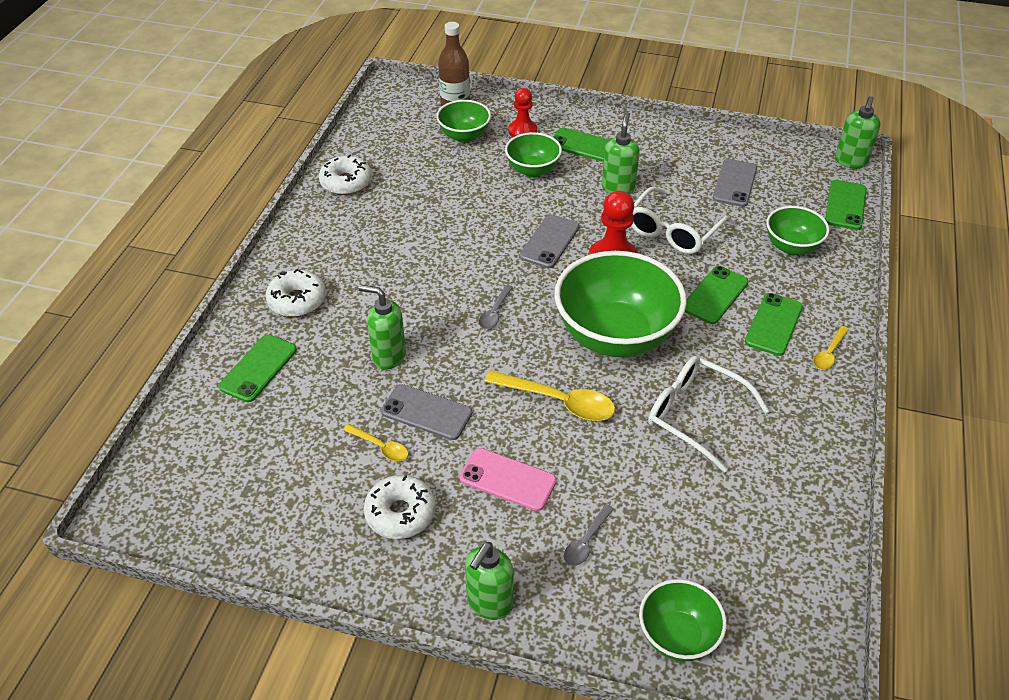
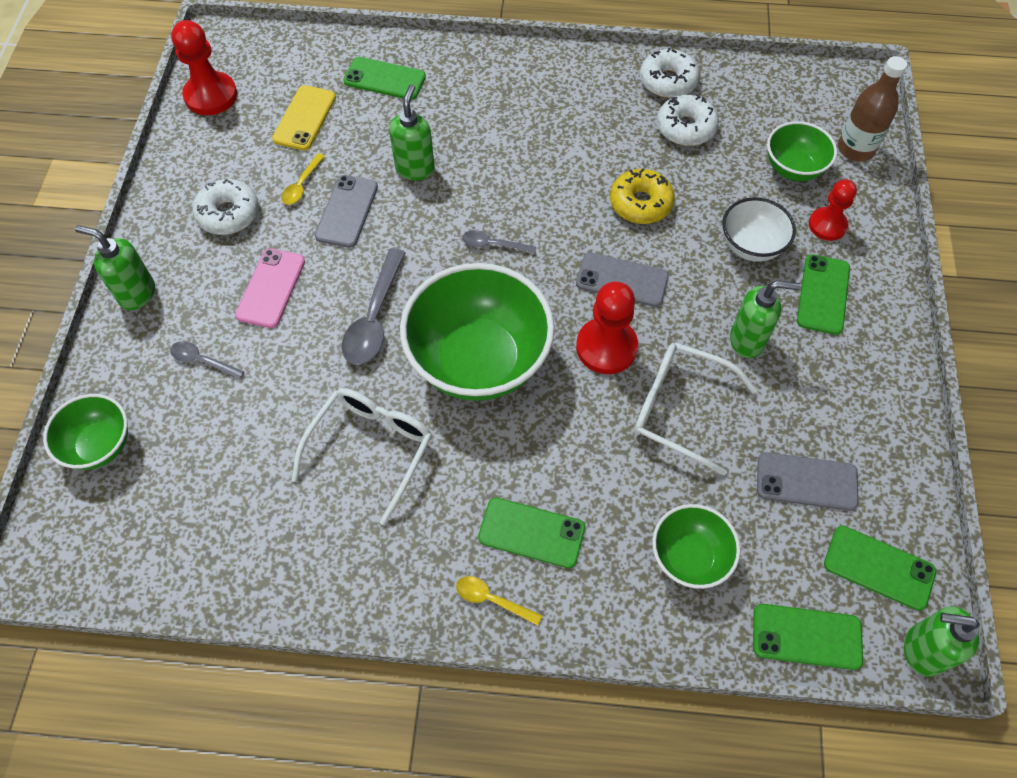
camera: 80 degrees right, 15 degrees up
(214, 526) = (211, 96): none -> red pawn
(286, 439) = (304, 118): none -> yellow phone
(297, 300) = (477, 84): white donut -> white donut (685, 128)
(474, 219) = (640, 203): none -> yellow donut
(532, 170) = (751, 246): green bowl -> white bowl
(558, 401) = (374, 318): yellow spoon -> grey spoon
(715, 295) = (570, 463): green phone -> green phone (879, 568)

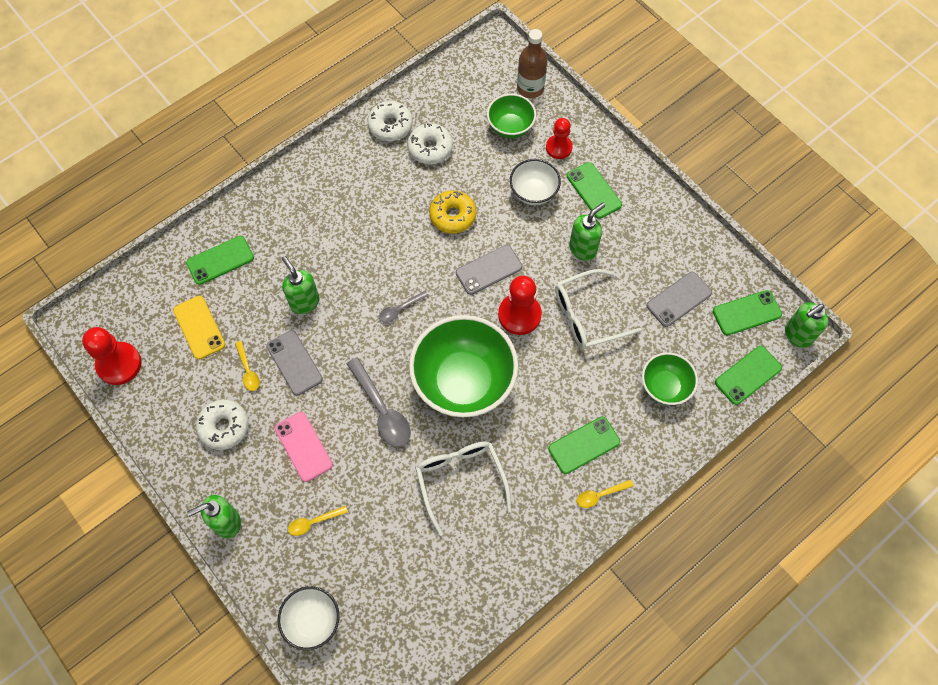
camera: 45 degrees left, 5 degrees up
(100, 445) = (312, 621): green bowl -> white bowl
(202, 361) = (313, 522): grey spoon -> yellow spoon

